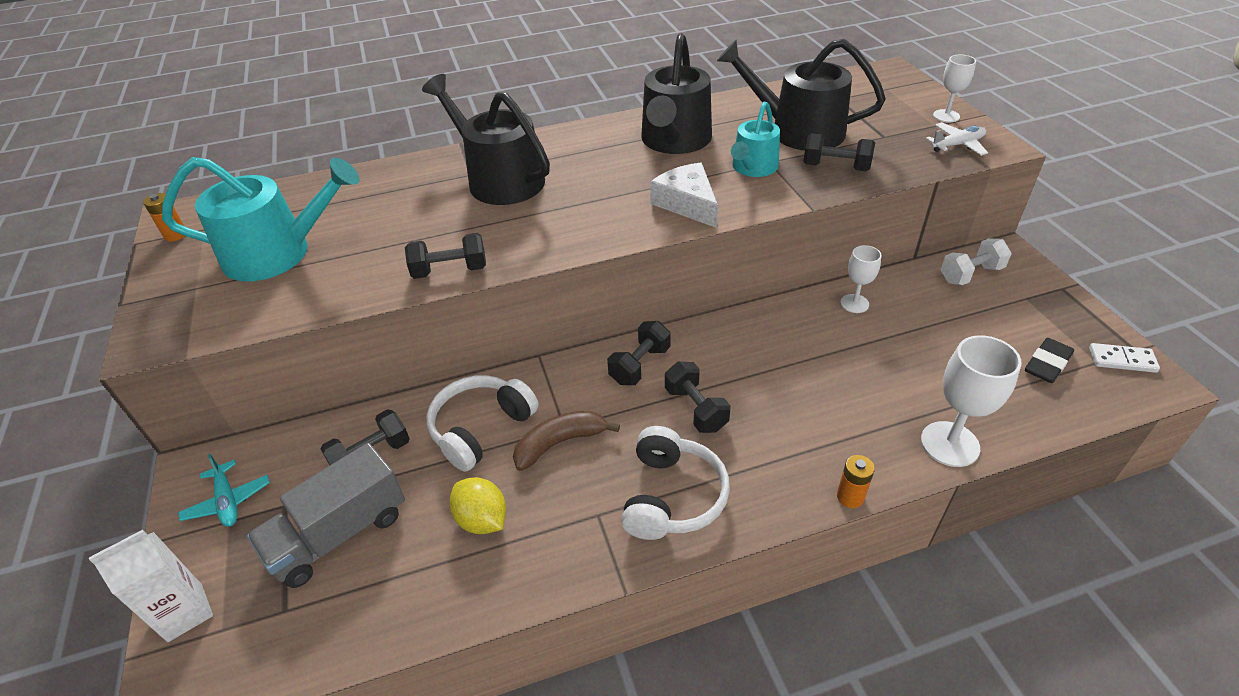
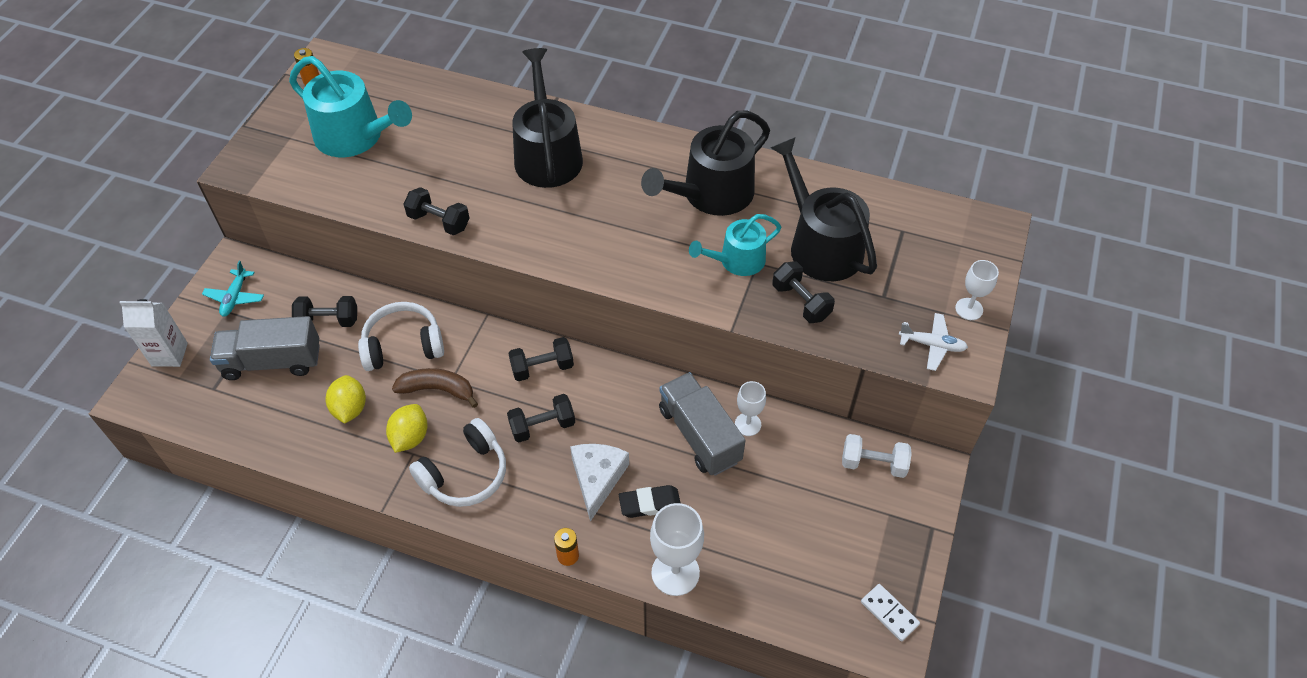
camera: 35 degrees right, 10 degrees up
(578, 502) = (410, 437): none -> yellow lemon
(687, 203) = (649, 264): white cheese -> white cheese (597, 478)
(695, 409) = (542, 426): black dumbbell -> black dumbbell turned 60 degrees clockwise
(830, 333) = (699, 435): none -> grey truck
(1047, 364) = (826, 573): black eraser -> black eraser (650, 503)

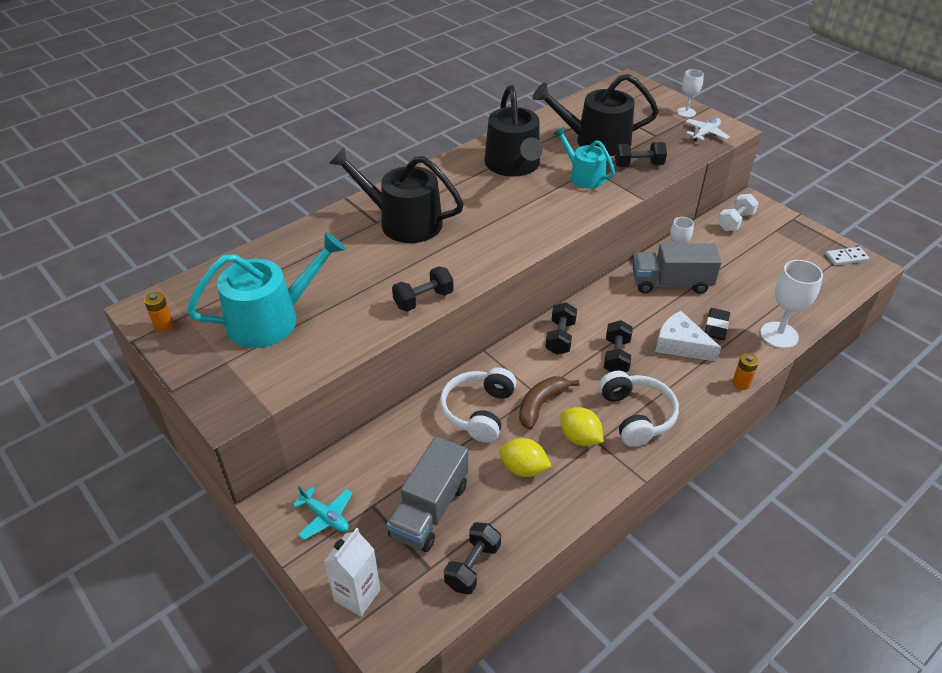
camera: 60 degrees left, 10 degrees down
(328, 320) = (412, 453): black dumbbell -> black dumbbell (472, 566)
(737, 261) = (583, 176): turquoise watering can -> turquoise watering can turned 135 degrees clockwise

